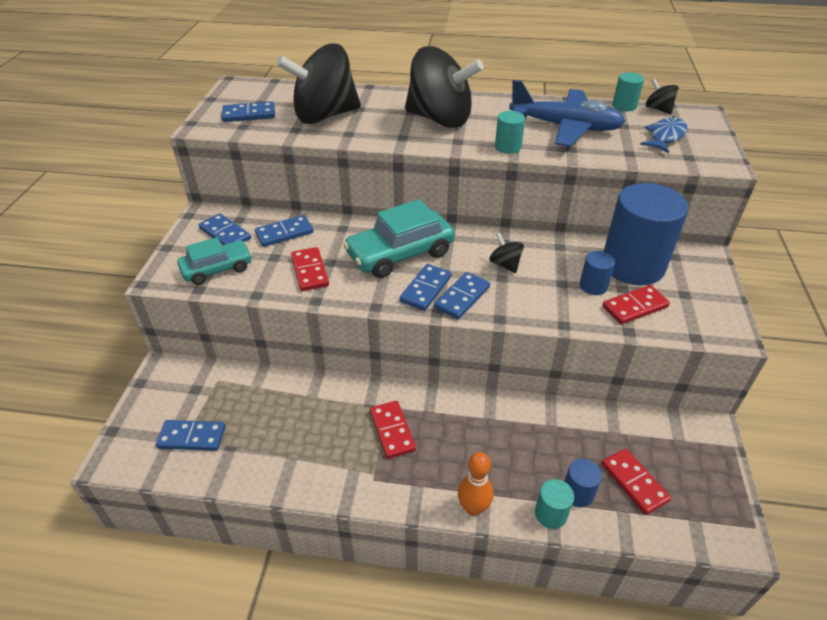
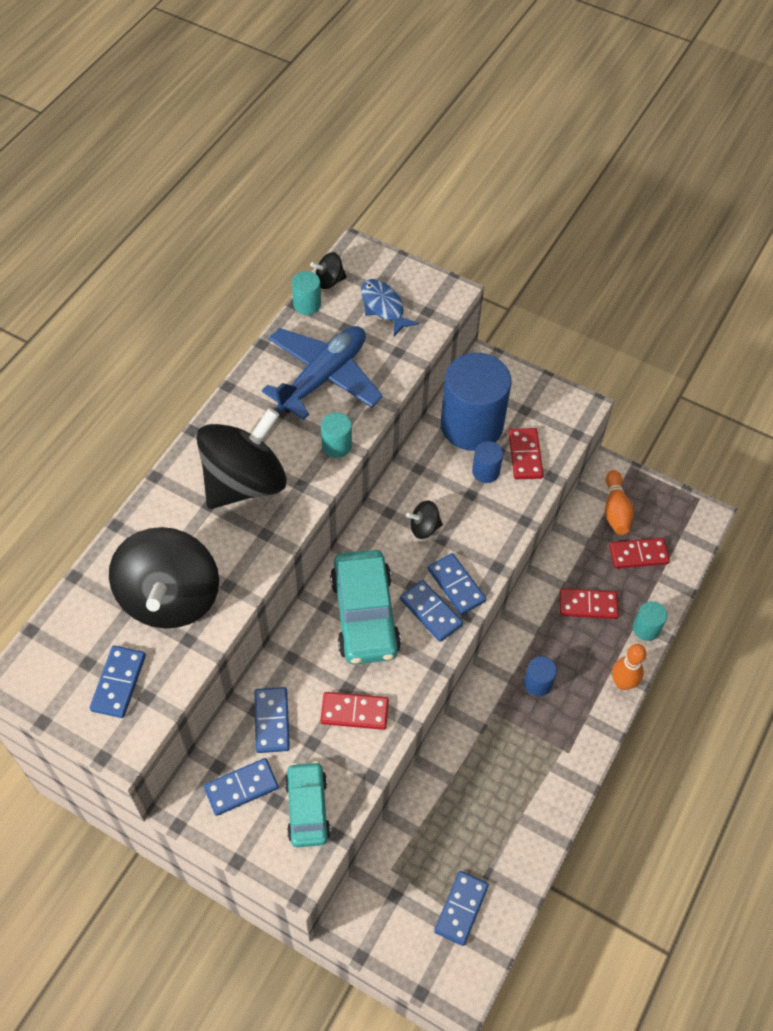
camera: 70 degrees left, 15 degrees up
(392, 431) = (521, 718): red domino -> red domino (588, 605)
(577, 493) = (634, 600): blue cylinder -> blue cylinder (538, 683)
(670, 446) = (615, 510): none -> orange bowling pin

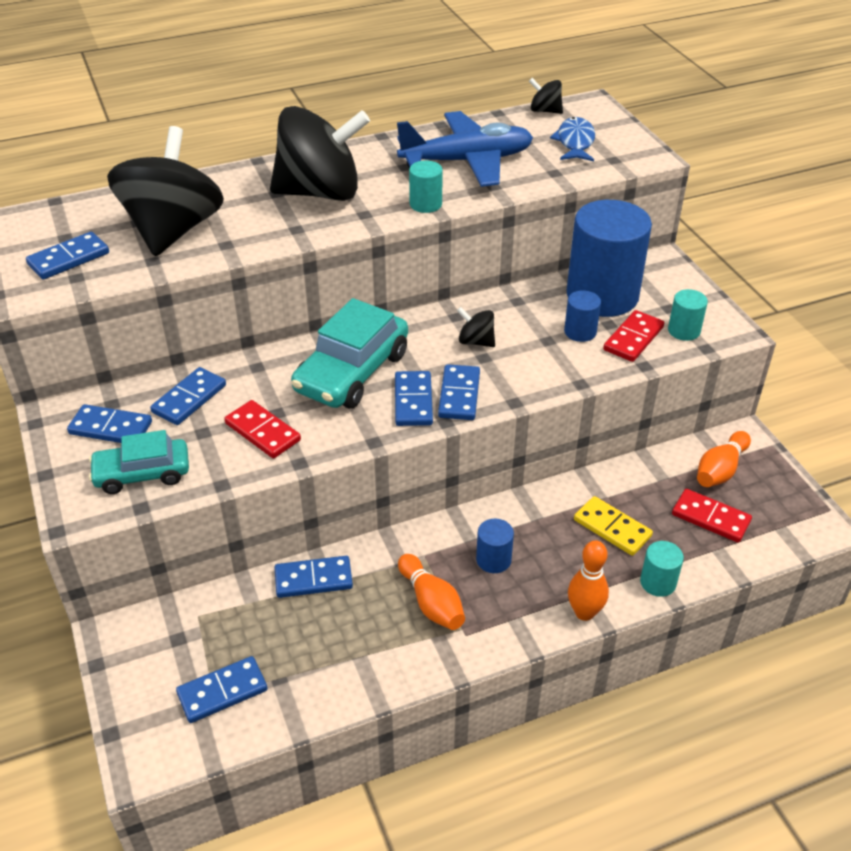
camera: 40 degrees right, 15 degrees down
(170, 598) = (173, 230): black spinning top -> black spinning top turned 150 degrees clockwise
(307, 304) = (508, 116): turquoise cylinder -> turquoise cylinder (684, 330)
(307, 808) = (142, 474): turquoise car -> turquoise car turned 135 degrees counterclockwise
(439, 784) = (313, 579): none -> blue domino
(528, 745) = (431, 602): none -> orange bowling pin
(588, 605) = (612, 528): red domino -> yellow domino

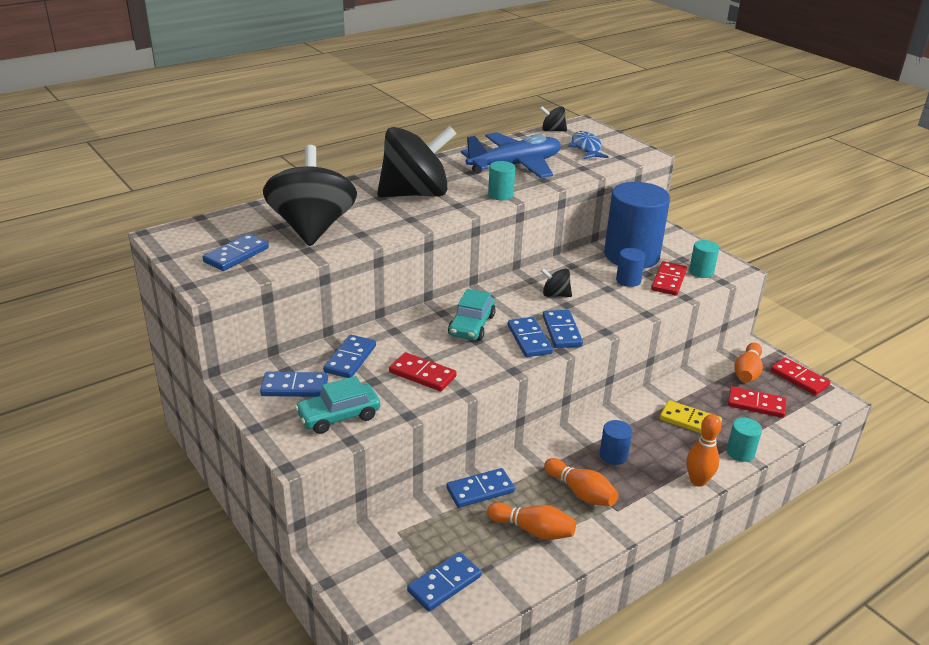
camera: 15 degrees left, 10 degrees down
(352, 372) = (471, 325): turquoise car -> turquoise car, size x0.64
(353, 642) = (533, 530): none -> orange bowling pin
(786, 489) = (799, 378): none -> red domino

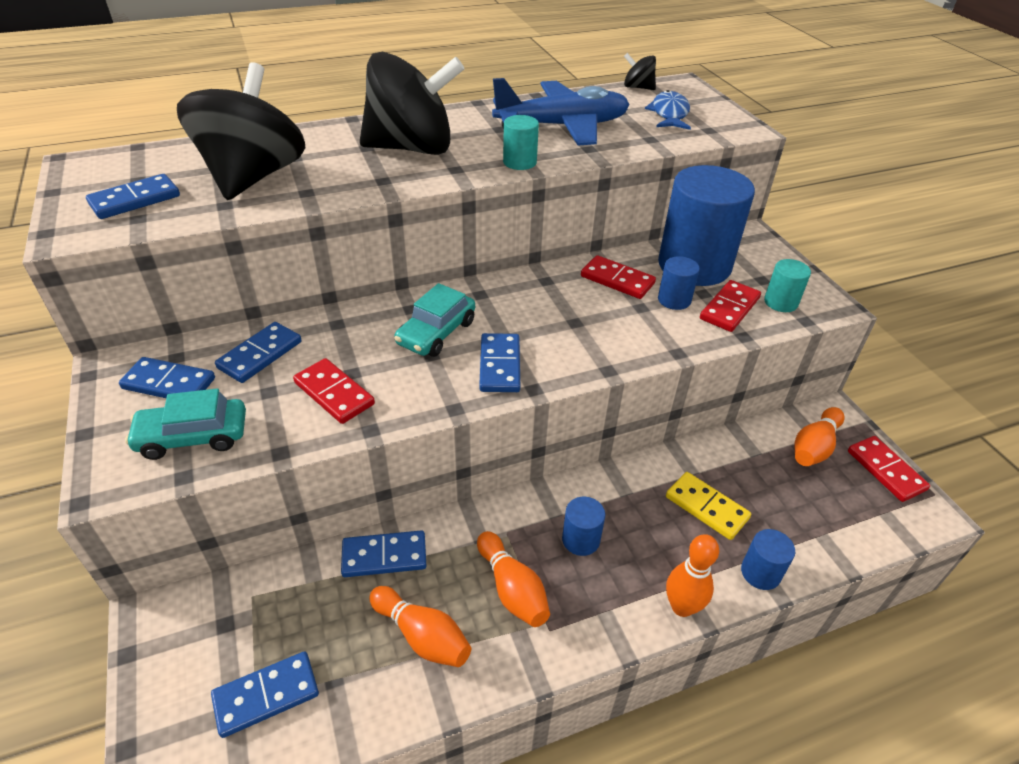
camera: 15 degrees right, 10 degrees up
(555, 295) = (567, 306): black spinning top -> none
(562, 331) = (549, 360): blue domino -> none
(740, 452) = (760, 572): turquoise cylinder -> blue cylinder
(756, 404) = (810, 499): red domino -> red domino (617, 280)

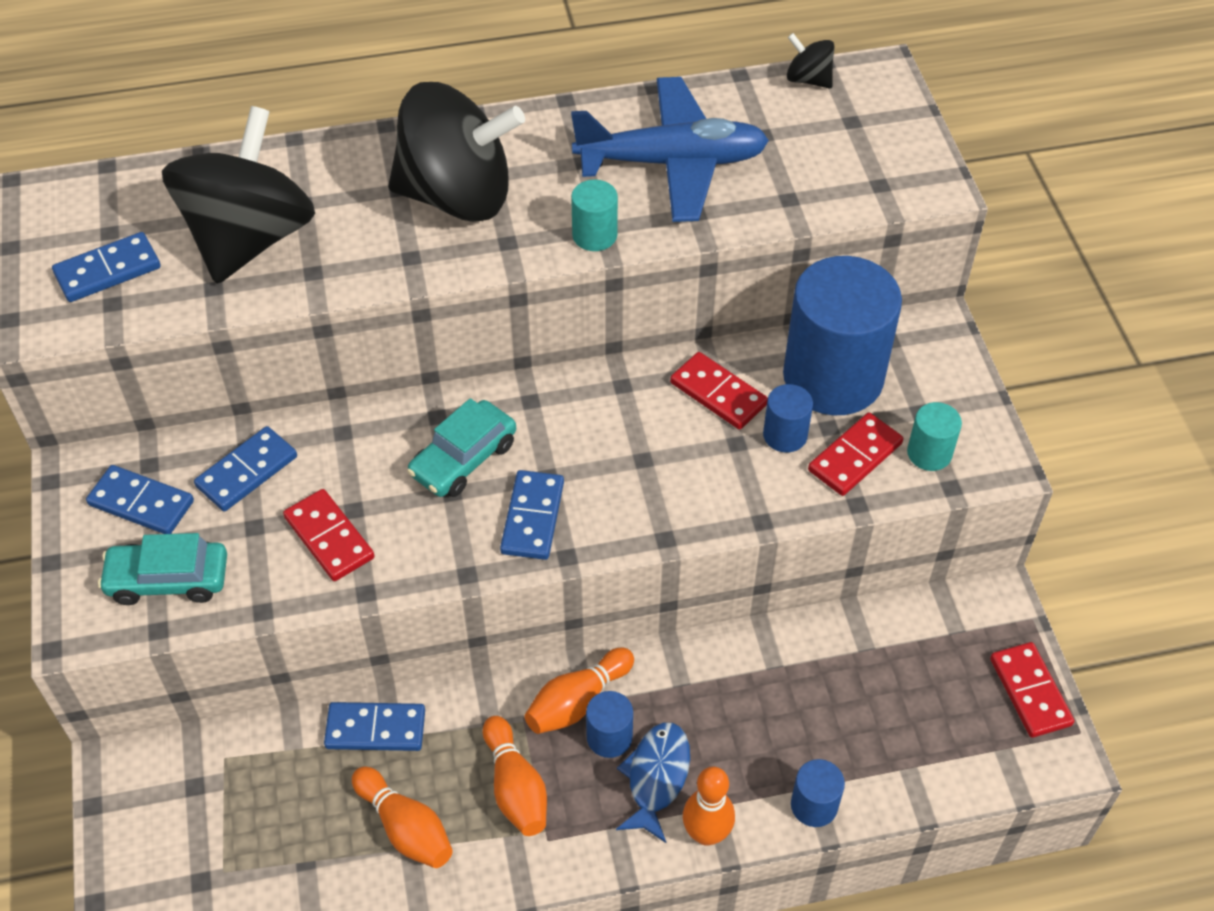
camera: 10 degrees right, 10 degrees up
(266, 695) = (234, 868): blue domino -> none
(669, 114) = (834, 145): blue fish -> blue fish (656, 777)
(706, 507) = (776, 714): yellow domino -> none
(814, 447) = (948, 647): orange bowling pin -> orange bowling pin (577, 701)

